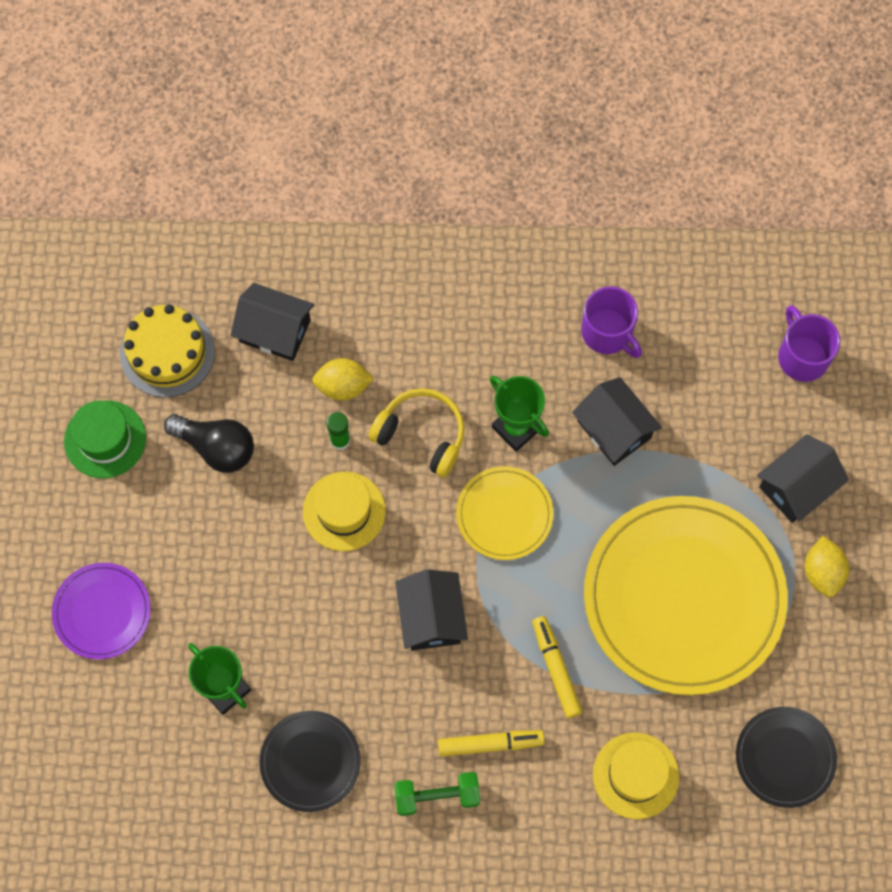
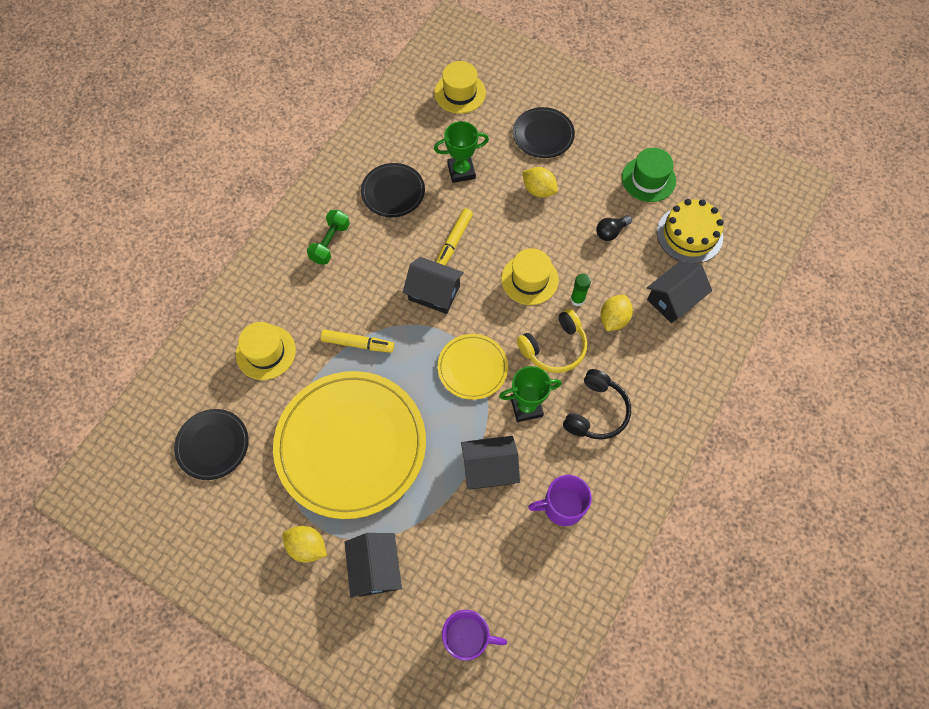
camera: 120 degrees right, 5 degrees down
(87, 769) = (460, 93): none -> yellow hat
(102, 612) = (543, 135): purple plate -> black plate
(200, 570) = (538, 190): none -> yellow lemon
(216, 447) = (611, 232): black light bulb -> black light bulb, size x0.63
(476, 349) = (596, 412): none -> black headphones
(490, 744) = (339, 285): yellow marker -> yellow marker (454, 241)

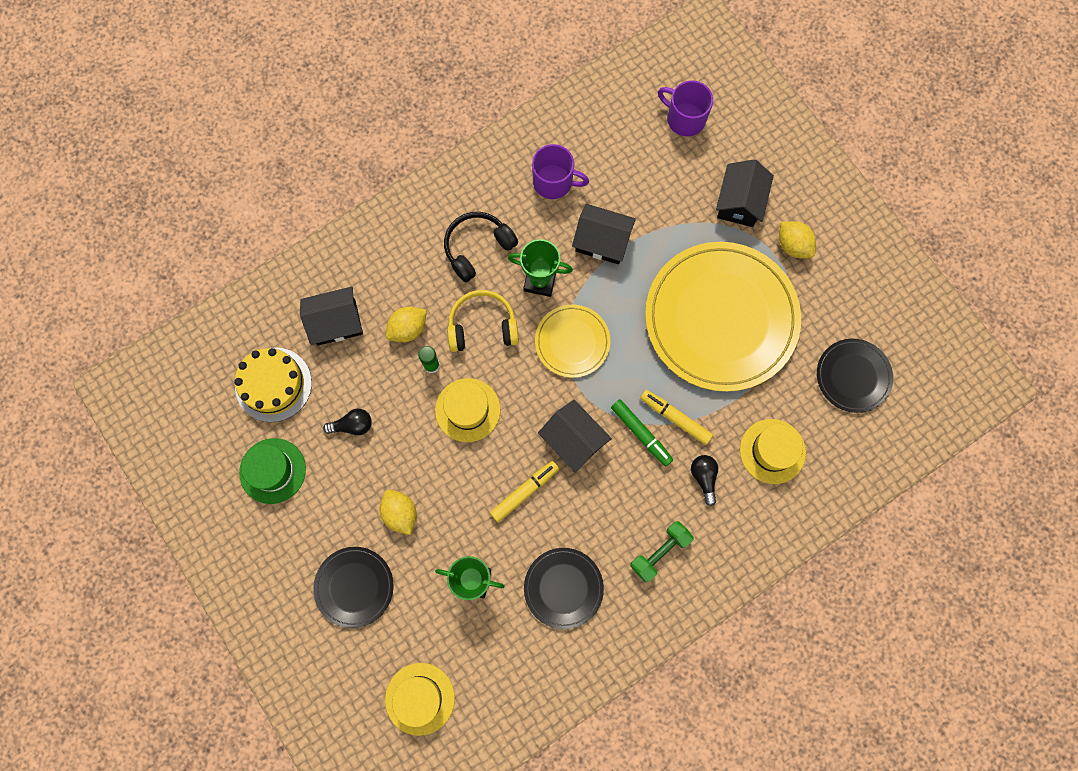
camera: 155 degrees left, 10 degrees up
(316, 309) = (704, 477): none -> black light bulb
(381, 320) = (641, 434): none -> green marker

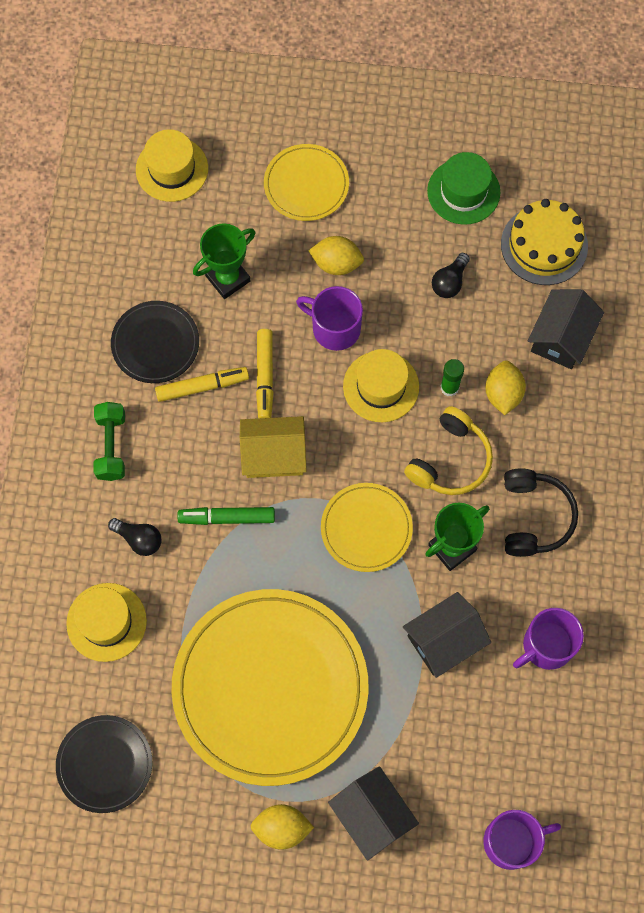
camera: 130 degrees right, 5 degrees down
(354, 587) = (306, 184): black plate -> yellow plate
(450, 474) = (334, 328): none -> purple mug
(573, 440) = (274, 455): black house -> yellow house
(675, 418) = (214, 560): yellow marker -> yellow marker (202, 386)

